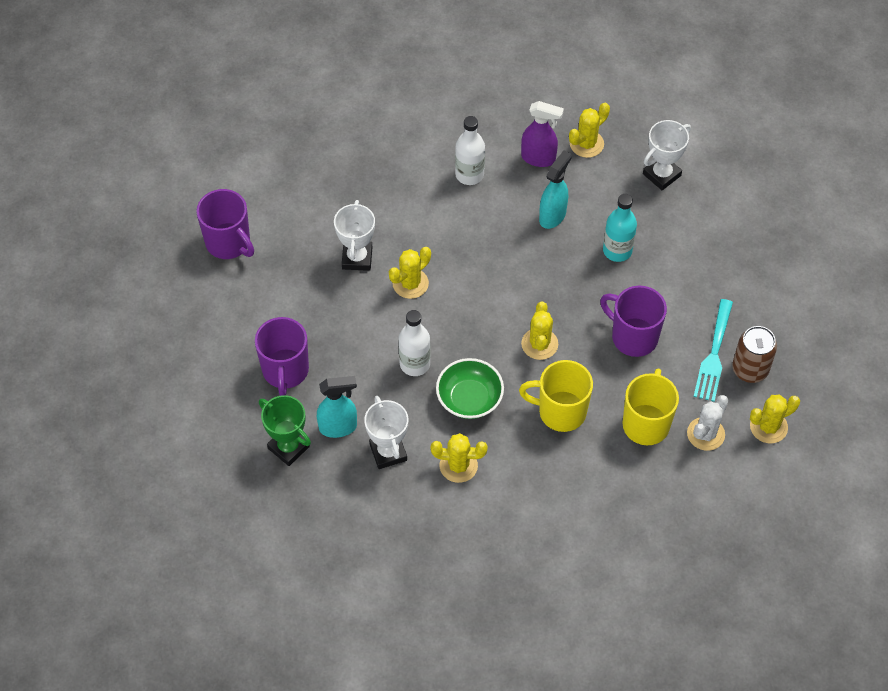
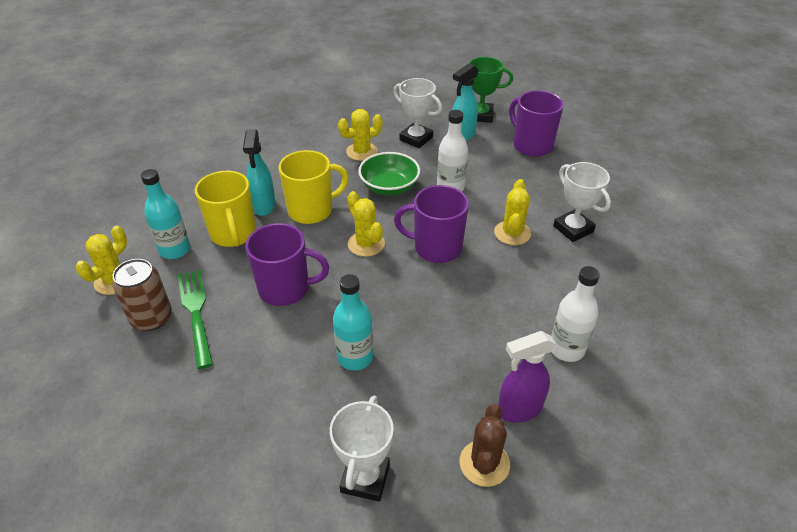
camera: 145 degrees right, 15 degrees down
(229, 243) = (672, 191): purple mug -> purple mug (436, 248)
(552, 216) = (448, 355): turquoise spray bottle -> turquoise spray bottle (264, 206)
(586, 144) = (484, 463): yellow cactus -> brown cactus
(705, 434) = (175, 250): white cactus -> turquoise bottle
(714, 353) = (196, 313): turquoise fork -> green fork

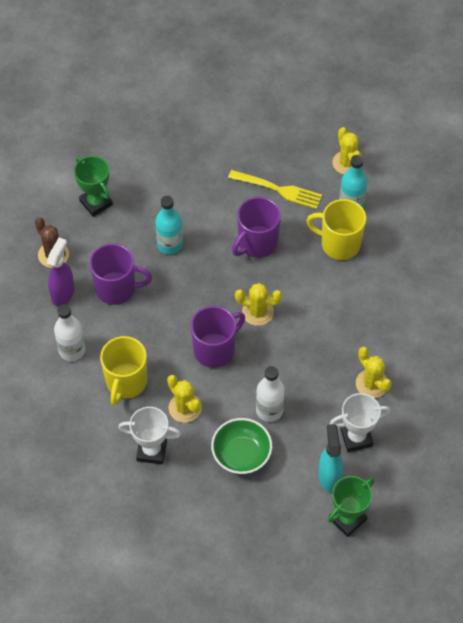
camera: 130 degrees right, 15 degrees up
(151, 318) = (294, 167): brown can -> none
(196, 313) = (278, 189): green fork -> yellow fork
(264, 206) = (356, 277): turquoise spray bottle -> none
(312, 210) = (324, 303): yellow mug -> yellow mug (126, 382)
(362, 152) = (371, 384): yellow cactus -> yellow cactus turned 45 degrees counterclockwise
(365, 478) = (96, 203): white trophy -> green trophy
(389, 187) = (307, 370): green bowl -> green bowl (241, 454)
(531, 145) = (268, 518): purple mug -> purple mug (117, 289)

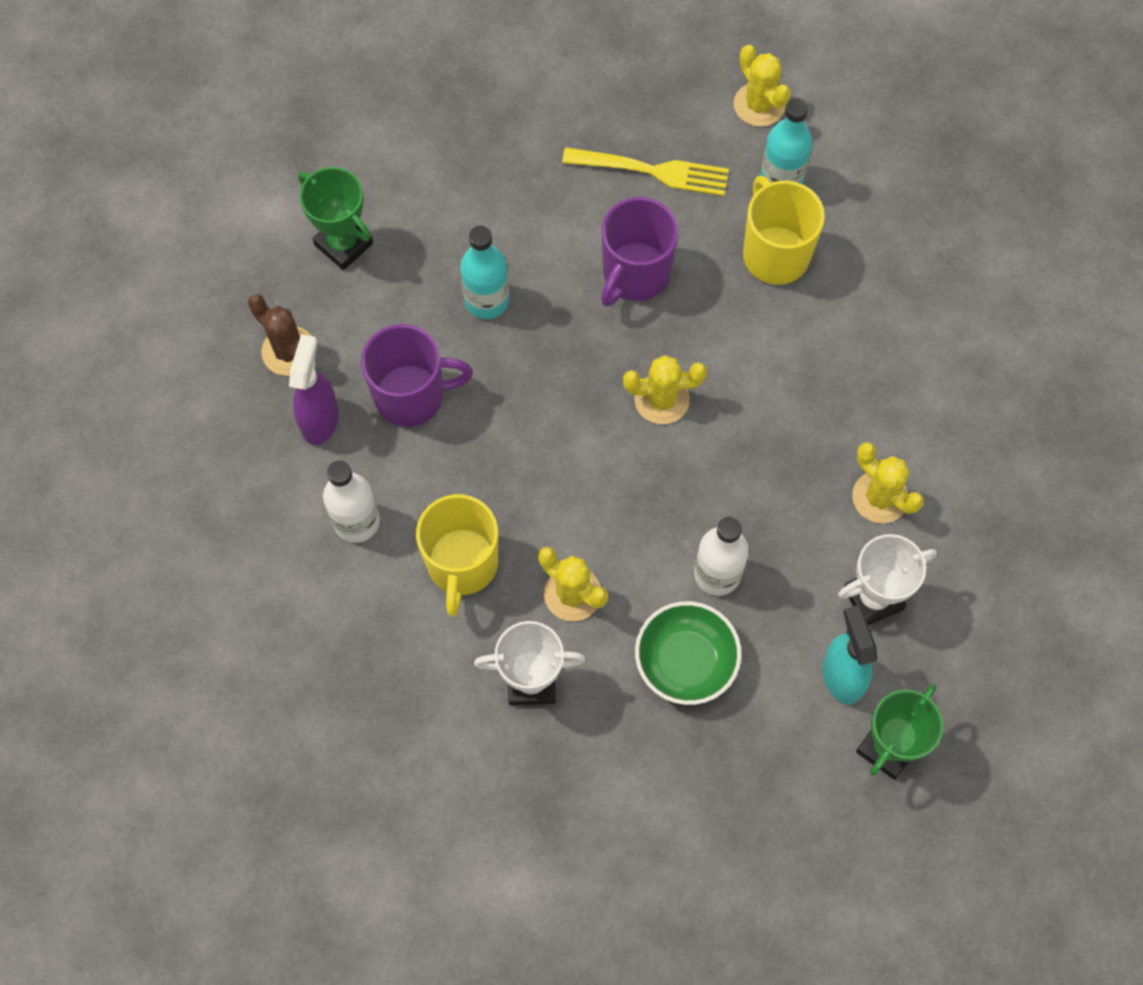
camera: 10 degrees left, 10 degrees up
(215, 350) = (603, 479): purple mug -> none
(339, 244) = (775, 253): yellow mug -> yellow mug turned 60 degrees clockwise

